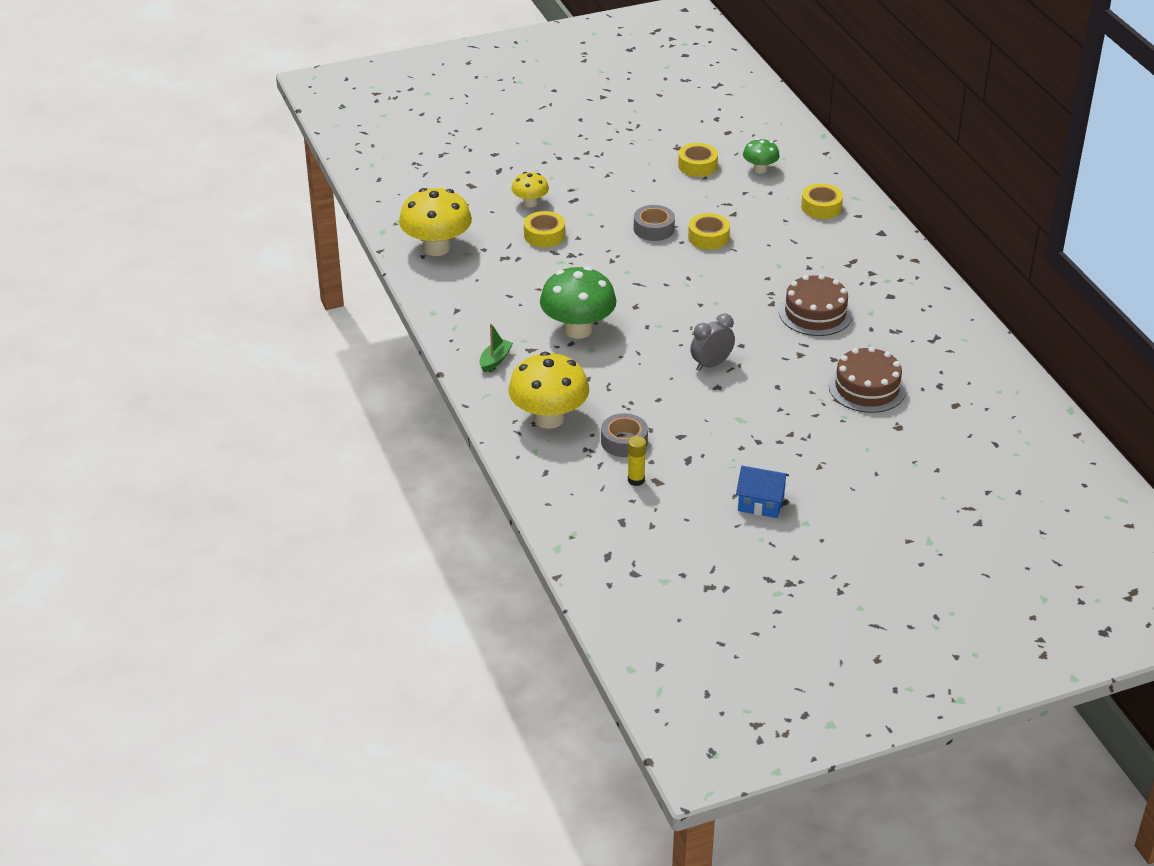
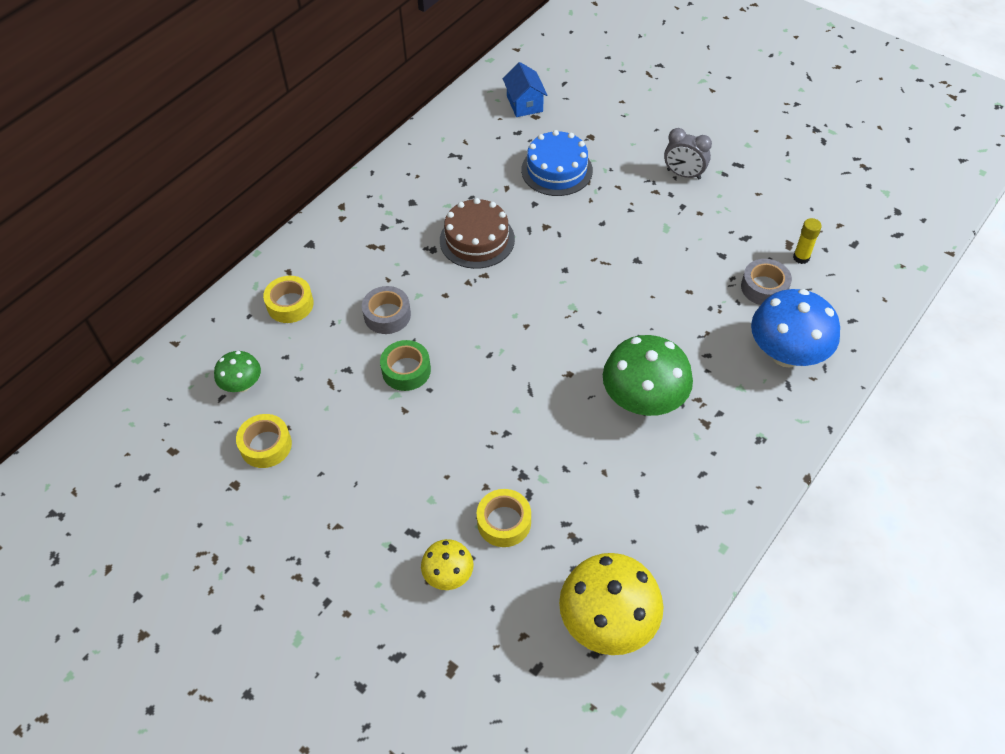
camera: 120 degrees left, 15 degrees up
(495, 360) = (747, 443): green boat -> none
(549, 418) = (786, 354): yellow mushroom -> blue mushroom
(653, 229) = (422, 425): grey tape -> grey tape (387, 315)
(708, 237) = (406, 370): yellow tape -> green tape
(711, 364) = (610, 277): grey clock -> grey clock (683, 174)
(761, 503) = (752, 175): blue house -> blue house (524, 104)
(867, 388) = (557, 170): brown cake -> blue cake

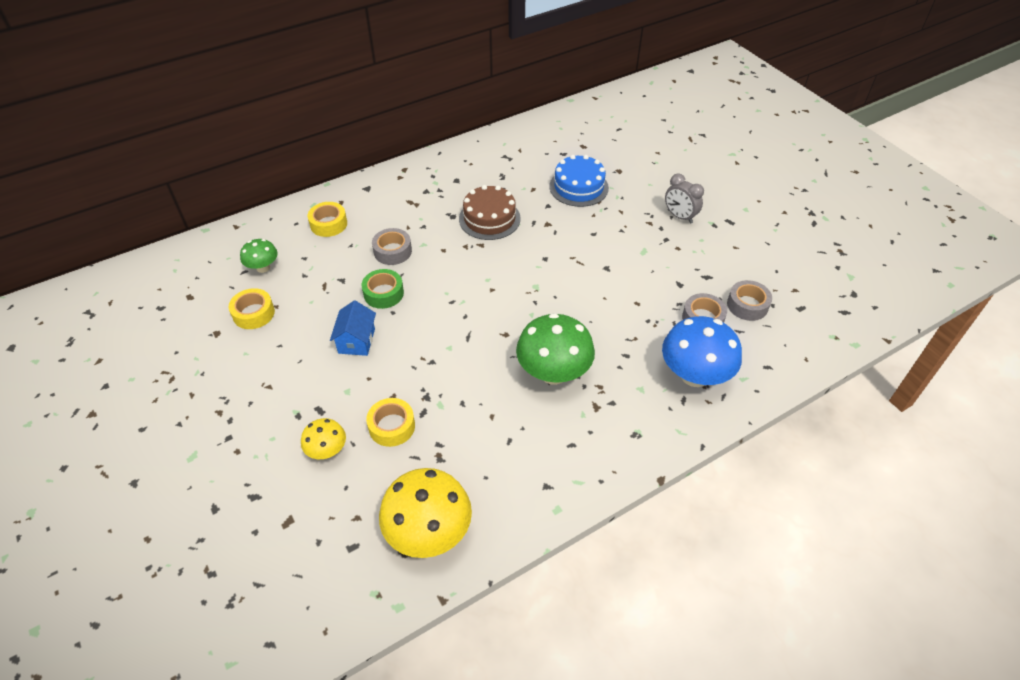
camera: 20 degrees right, 5 degrees down
(524, 104) = (580, 135): blue house -> blue house (356, 341)
(801, 257) = (747, 305): yellow glue stick -> grey tape

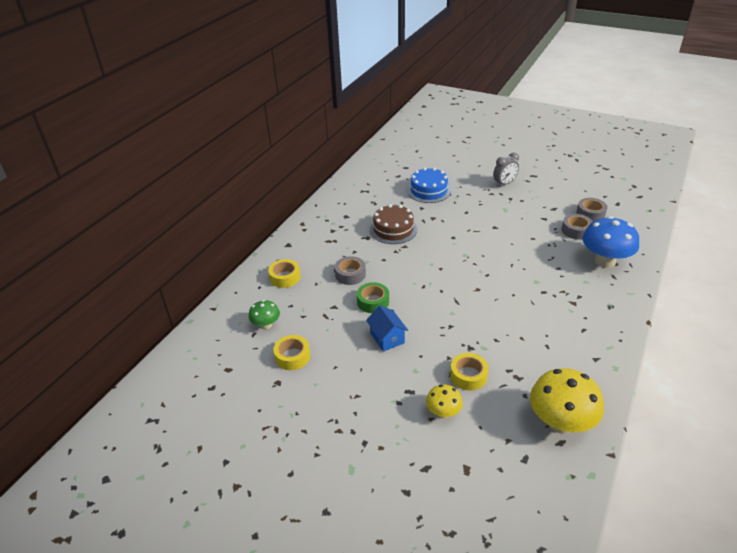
camera: 30 degrees left, 10 degrees down
(553, 373) = (529, 296): green mushroom -> none
(679, 216) = (504, 184): grey clock -> grey clock turned 45 degrees counterclockwise

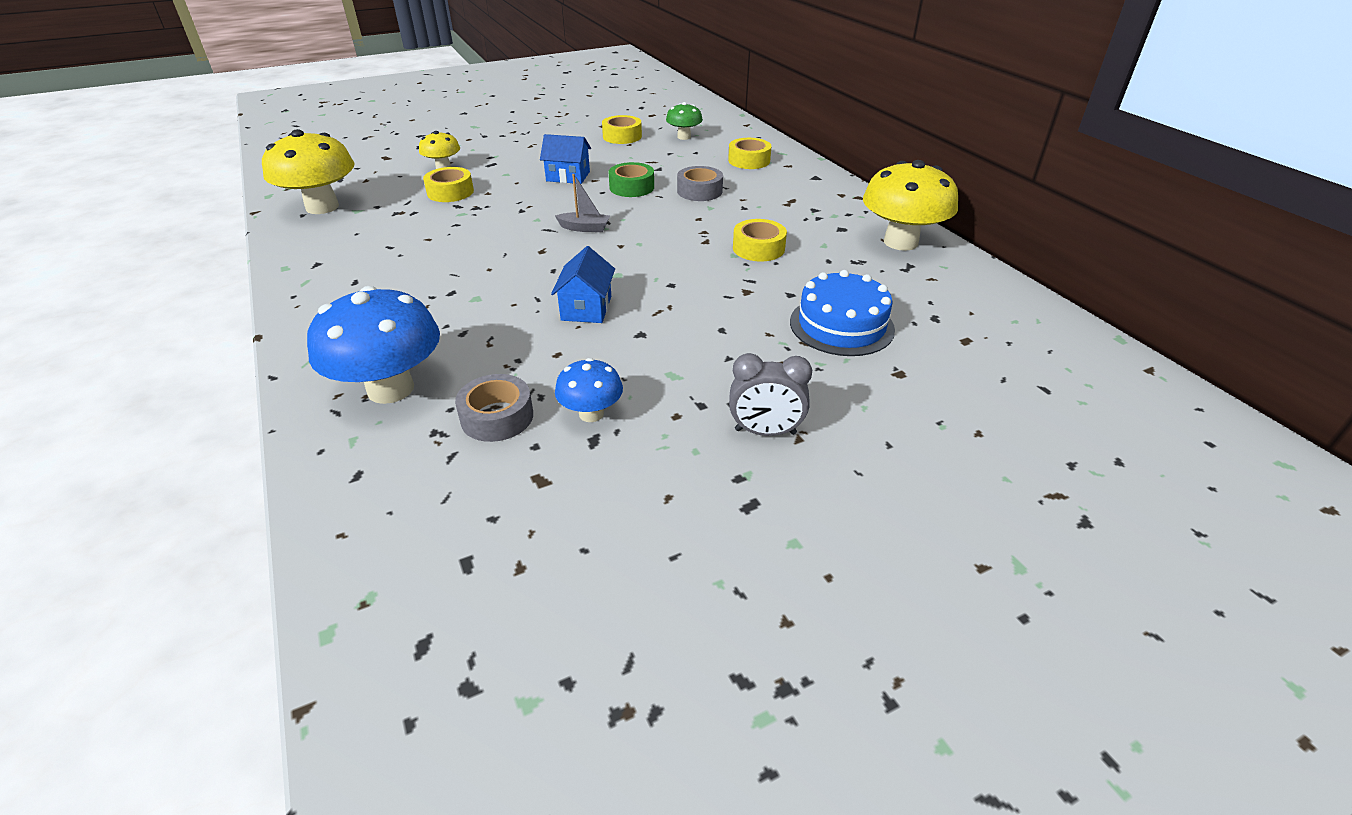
camera: 125 degrees right, 0 degrees up
(342, 198) = (900, 242): none -> yellow mushroom
(393, 229) = (758, 248): brown cake -> yellow tape
(439, 289) = (584, 228): none -> grey boat
(499, 248) = (586, 308): none -> blue house
(504, 184) = (765, 432): grey clock -> grey clock turned 90 degrees counterclockwise
(545, 214) = (591, 414): none -> blue mushroom
(590, 214) = (505, 480): grey tape -> none

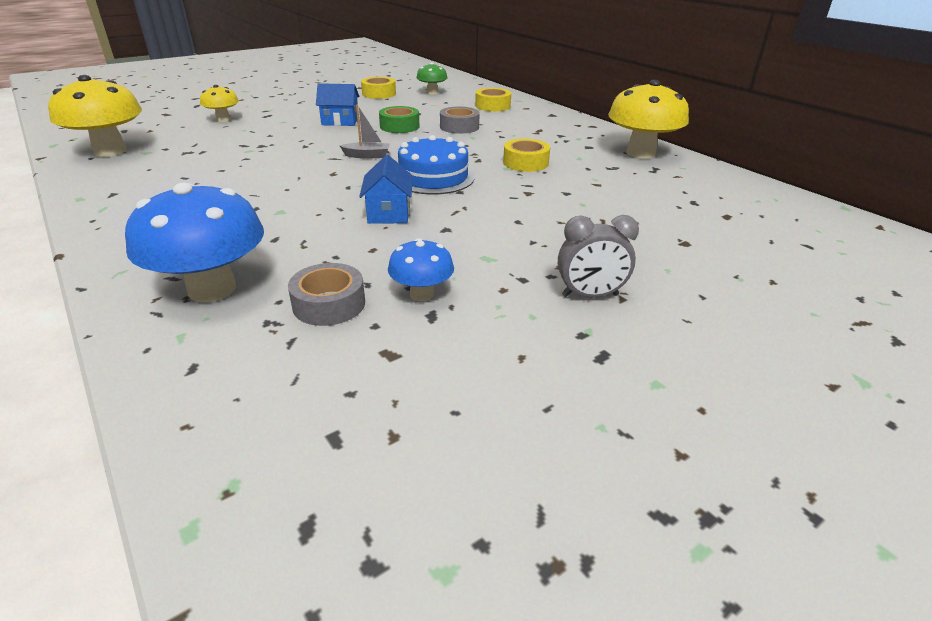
camera: 10 degrees left, 5 degrees down
(450, 192) = (234, 136): yellow tape -> none
(841, 325) = (620, 212): blue cake -> blue cake (433, 177)

